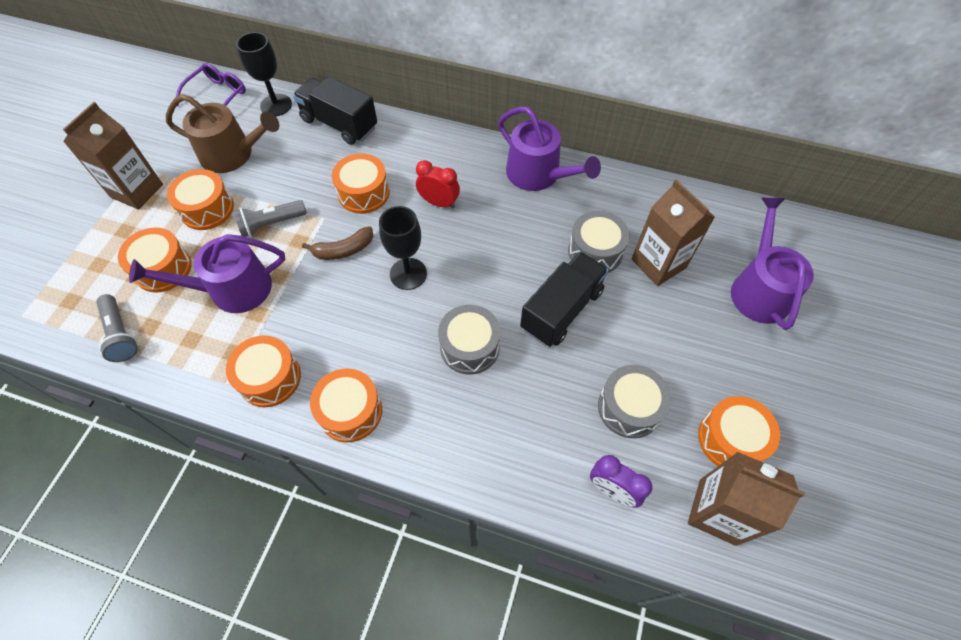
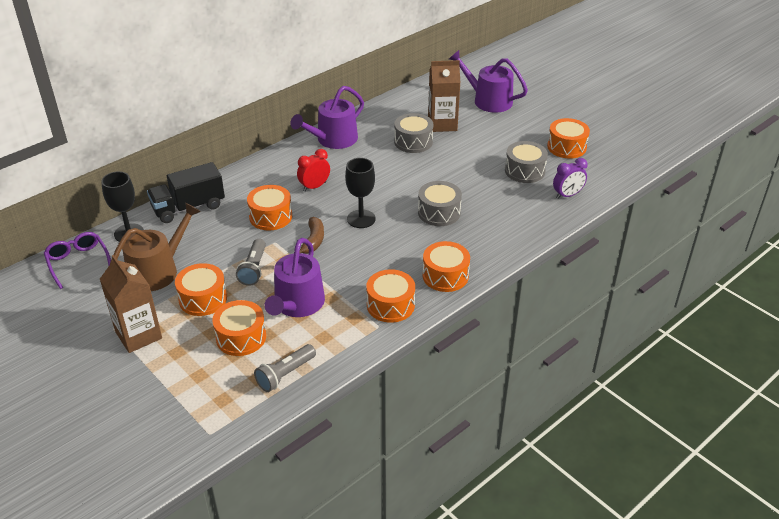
camera: 60 degrees left, 20 degrees down
(121, 334) = (285, 374): grey flashlight -> grey flashlight turned 135 degrees clockwise
(538, 175) = (333, 140): purple watering can -> purple watering can turned 150 degrees clockwise
(561, 310) = (443, 169): black truck -> none
(717, 511) = (601, 167): brown carton -> none

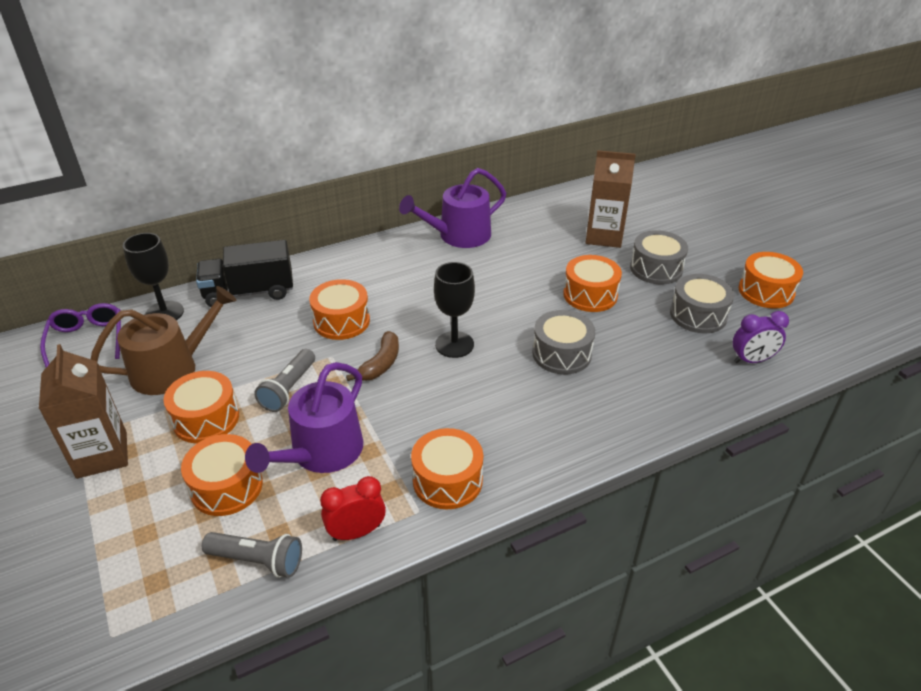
camera: 15 degrees right, 0 degrees up
(285, 374) = (258, 561): grey flashlight -> grey flashlight turned 135 degrees counterclockwise
(314, 187) = (412, 291): red clock -> red clock (356, 532)
(413, 142) = (559, 253): grey drum -> grey drum (656, 269)
(445, 276) = (540, 450): orange drum -> orange drum (590, 295)
(488, 100) = (673, 215): purple watering can -> none

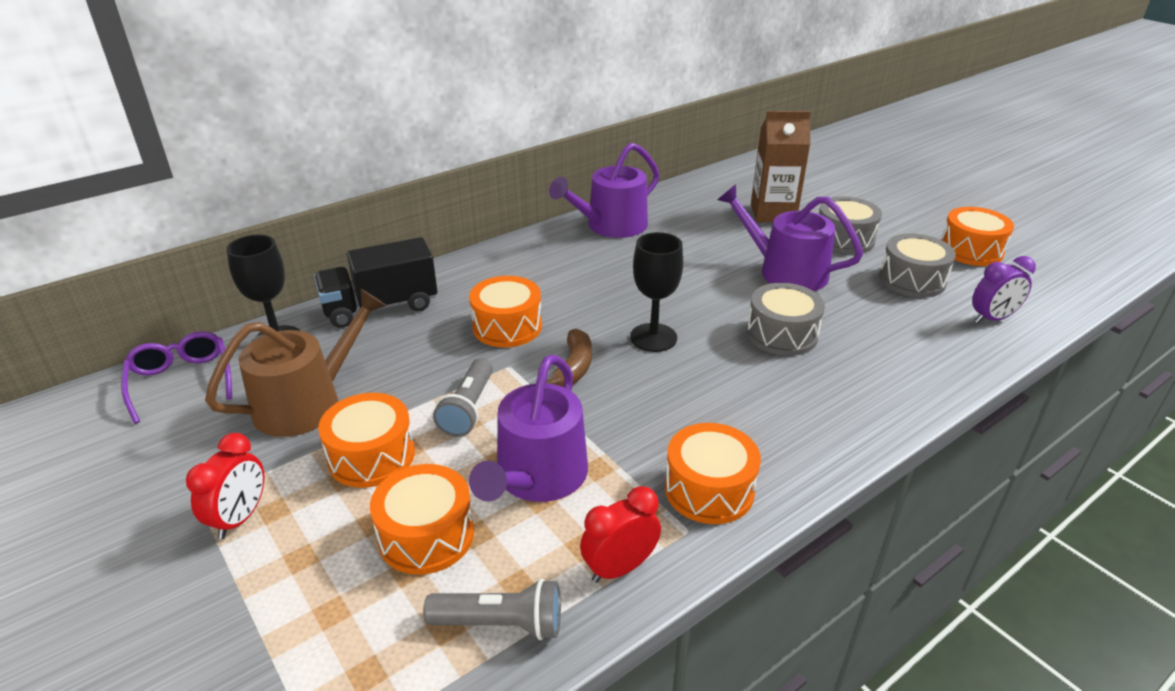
camera: 10 degrees left, 5 degrees down
(102, 455) = (240, 518): brown carton -> red clock
(590, 295) = (785, 271): orange drum -> purple watering can

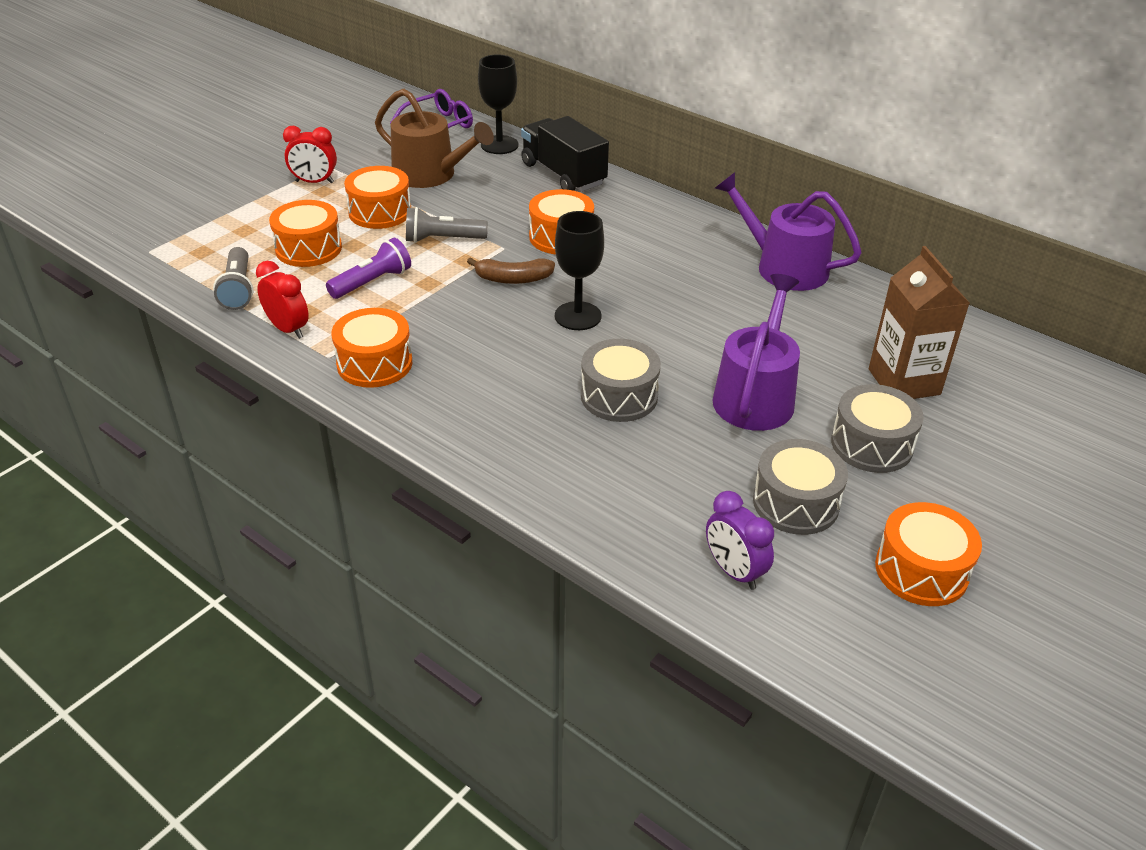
camera: 75 degrees right, 5 degrees up
(537, 477) = (372, 282): purple watering can -> purple flashlight

